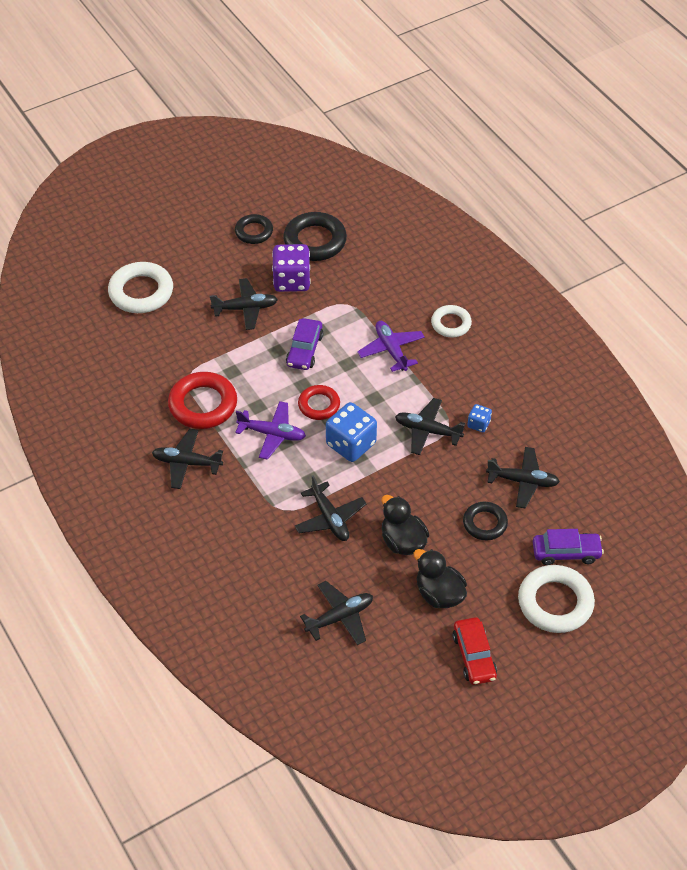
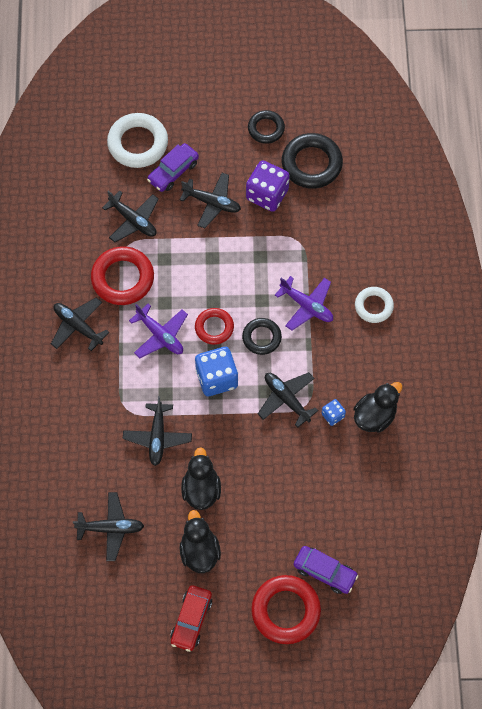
camera: 30 degrees right, 15 degrees up
(304, 350) = (235, 269): purple car -> purple car (173, 171)
(391, 350) = (306, 306): purple plane -> purple plane turned 120 degrees clockwise
(485, 523) = (277, 509): black ring -> black ring (261, 337)
(516, 407) = (375, 416): none -> black duck
(523, 481) = (333, 488): black plane -> black plane (133, 220)
(555, 602) = (285, 611): white ring -> red ring

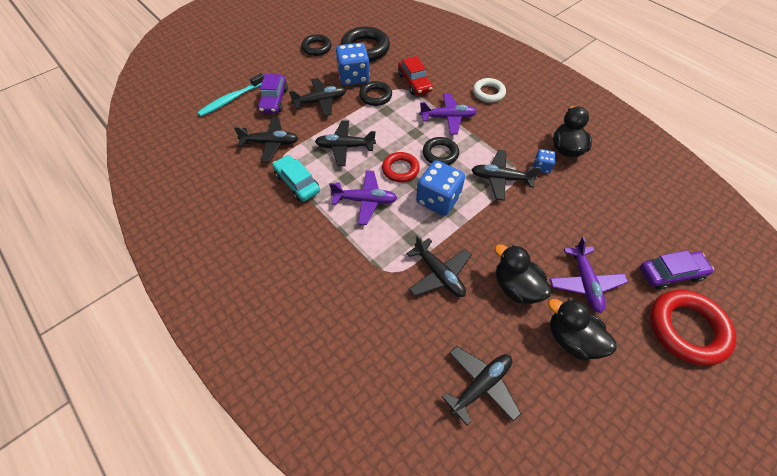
camera: 40 degrees left, 10 degrees down
(78, 326) = (290, 239): black plane -> black plane (345, 147)
(122, 278) = (297, 183): red ring -> turquoise car
(138, 143) = (231, 99): white ring -> turquoise toothbrush
(191, 620) = (636, 408): red car -> red car (414, 83)
(254, 526) = (585, 282): none -> purple plane
(266, 233) = (375, 96): none -> black ring
(267, 194) = (354, 77): purple dice -> blue dice

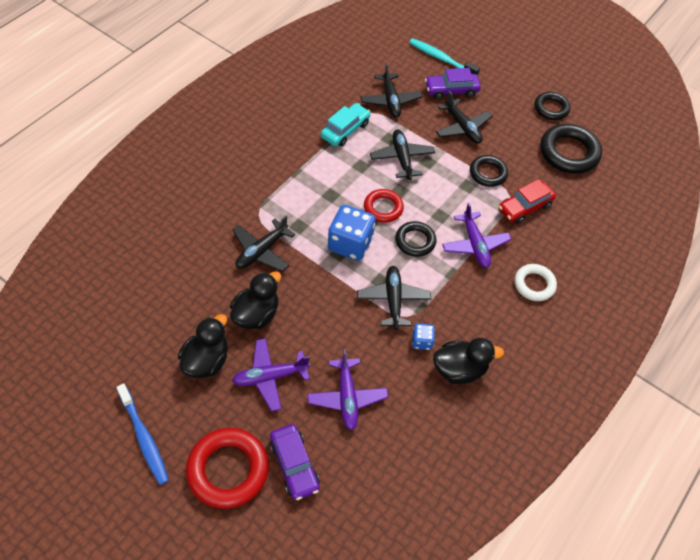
camera: 75 degrees right, 0 degrees up
(354, 77) = (512, 149): blue dice -> none
(365, 200) = (335, 184): purple plane -> purple plane (347, 397)
(480, 385) = (157, 288): black plane -> none
(668, 409) = (144, 438): none -> blue toothbrush

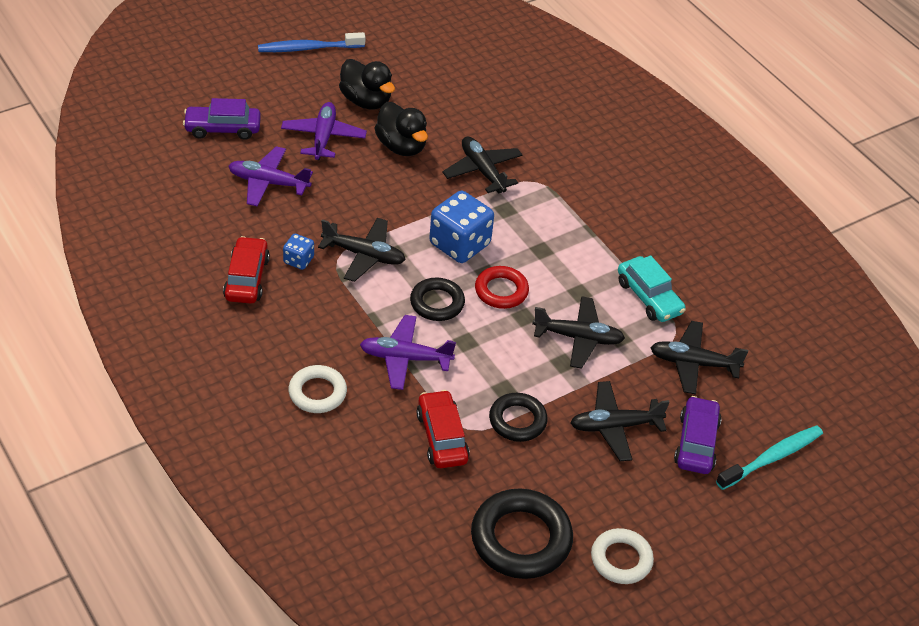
camera: 110 degrees right, 10 degrees down
(228, 470) = (245, 88): red ring -> none
(459, 369) = (247, 278): black duck -> red car
(551, 108) = (621, 559): black ring -> white ring

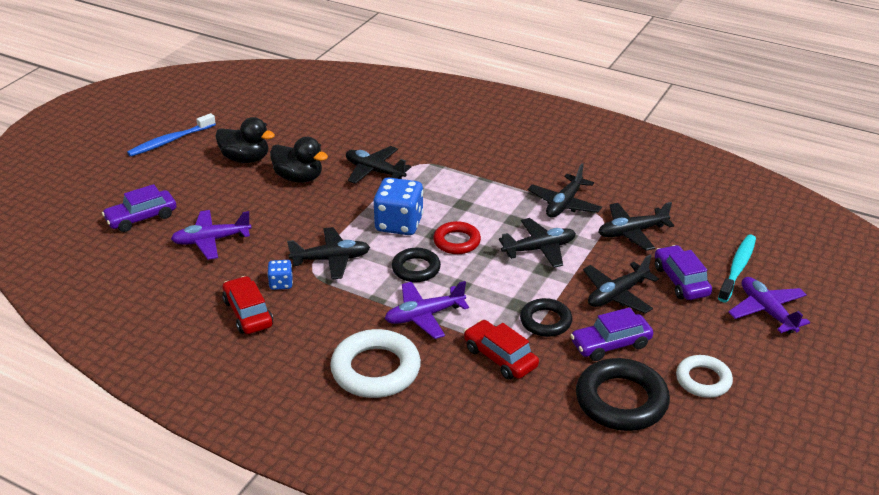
camera: 25 degrees left, 10 degrees down
(317, 393) = (375, 370): white ring -> white ring, size x1.64
(323, 137) = (231, 194): purple plane -> purple plane (767, 311)
(561, 476) = (610, 344): none -> purple car
(649, 297) = (564, 204): turquoise car -> black plane

